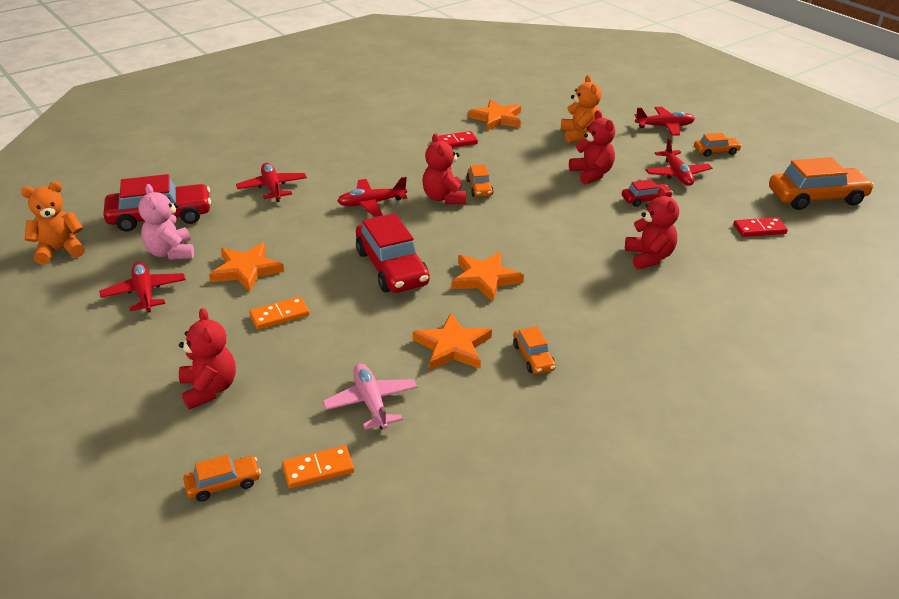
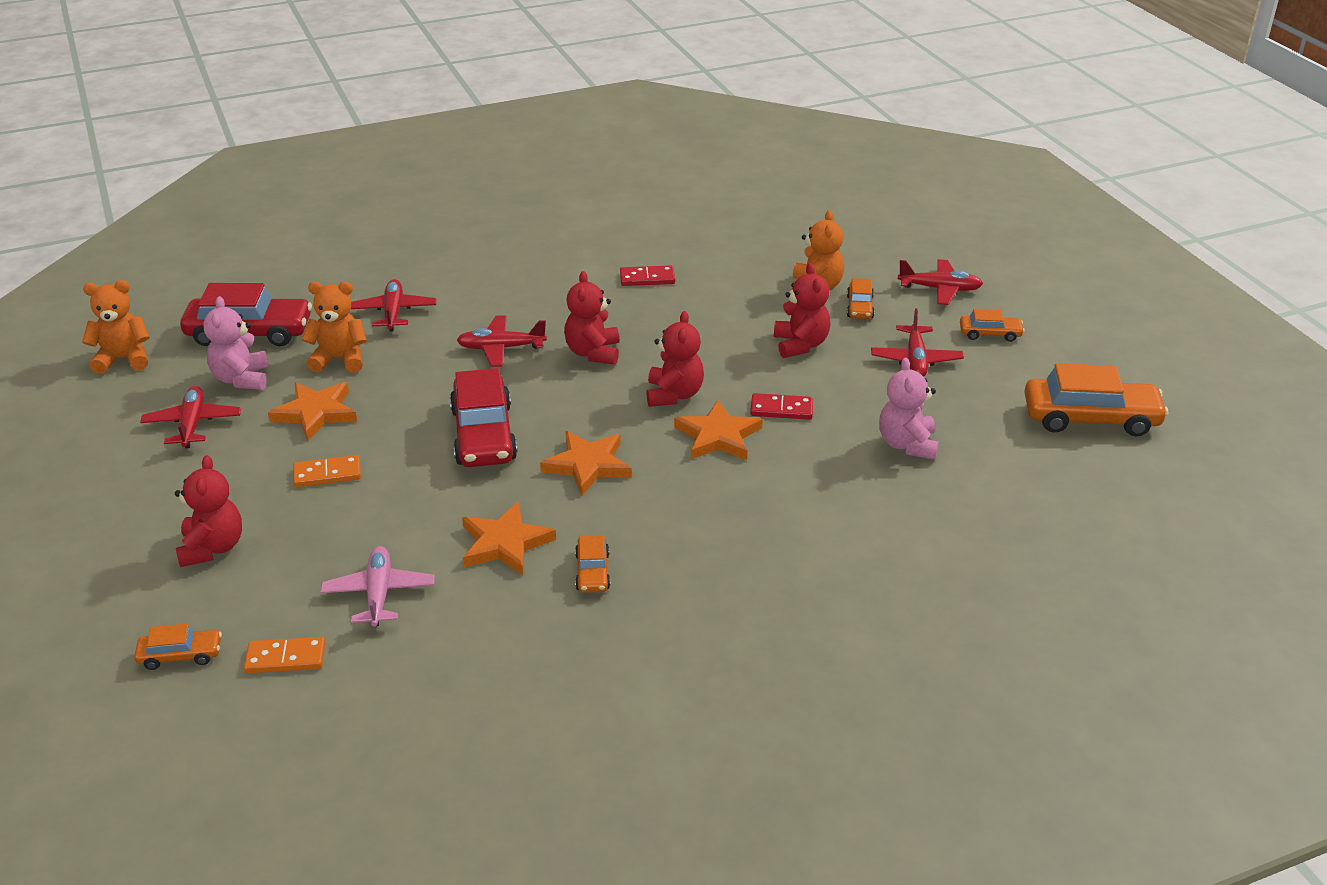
camera: 15 degrees right, 0 degrees up
(246, 227) = (340, 359): none -> orange teddy bear
(479, 188) = (644, 345): orange car -> orange car (859, 307)
(497, 118) = (719, 251): orange star -> orange star (718, 436)
(645, 200) = (851, 390): red car -> none
(649, 257) = (810, 468): red teddy bear -> red teddy bear (674, 395)
(706, 231) = (907, 445): none -> pink teddy bear
(759, 229) = (981, 452): red domino -> red domino (781, 409)

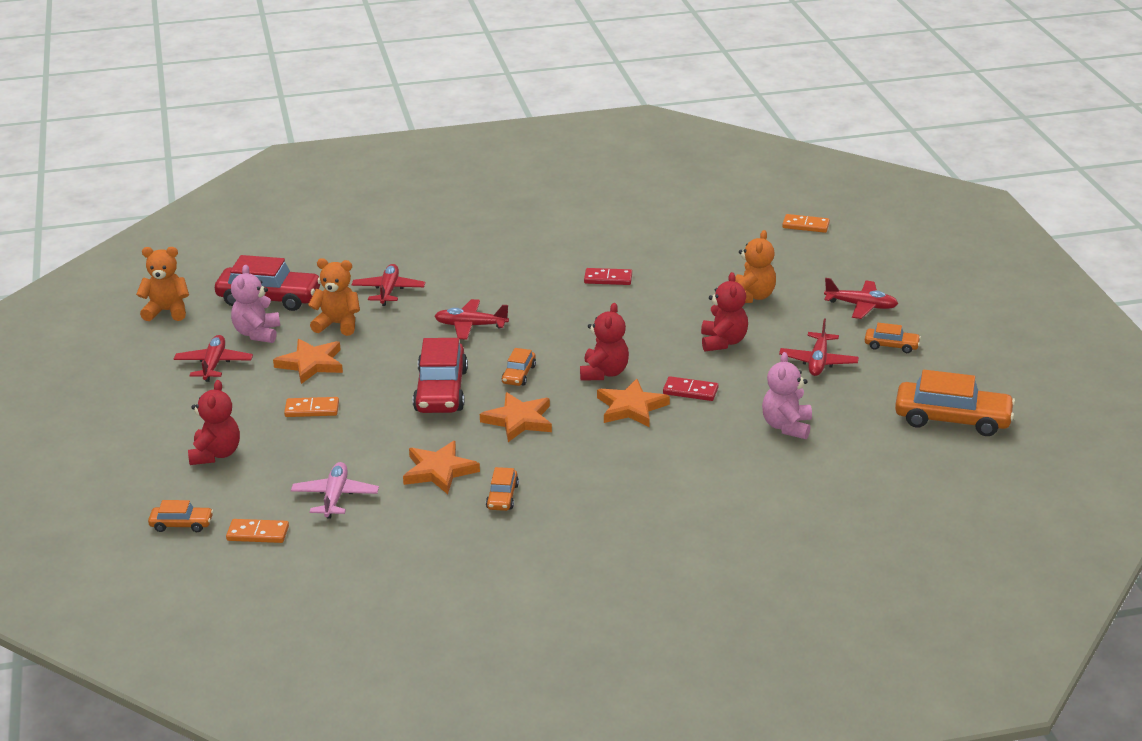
camera: 10 degrees right, 5 degrees down
(593, 353) = (546, 335): red teddy bear -> none
(848, 201) = (805, 225): none -> orange domino
(859, 307) = (785, 315): orange car -> orange car (518, 374)

